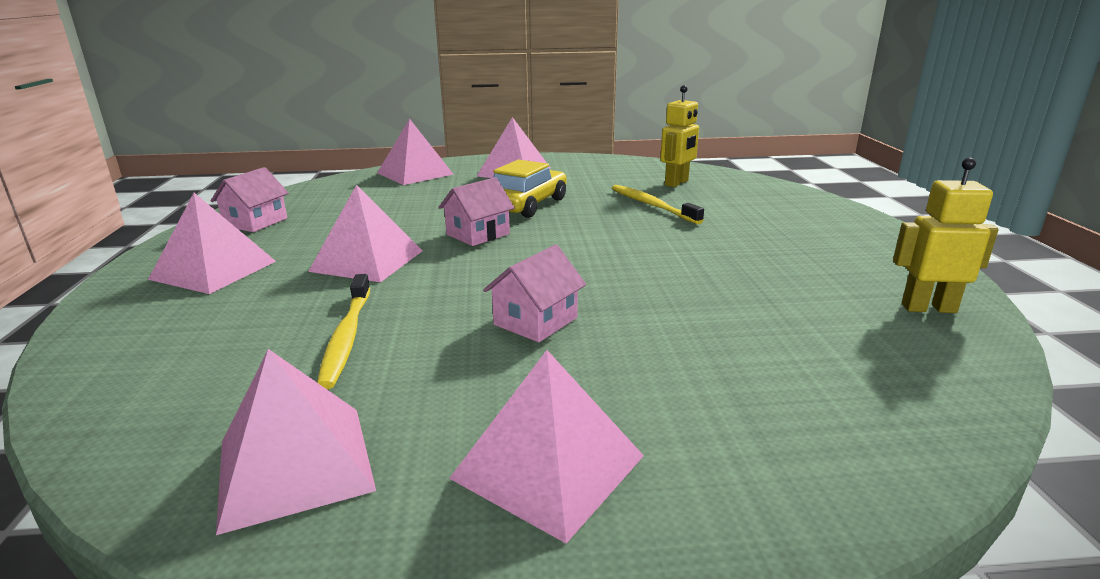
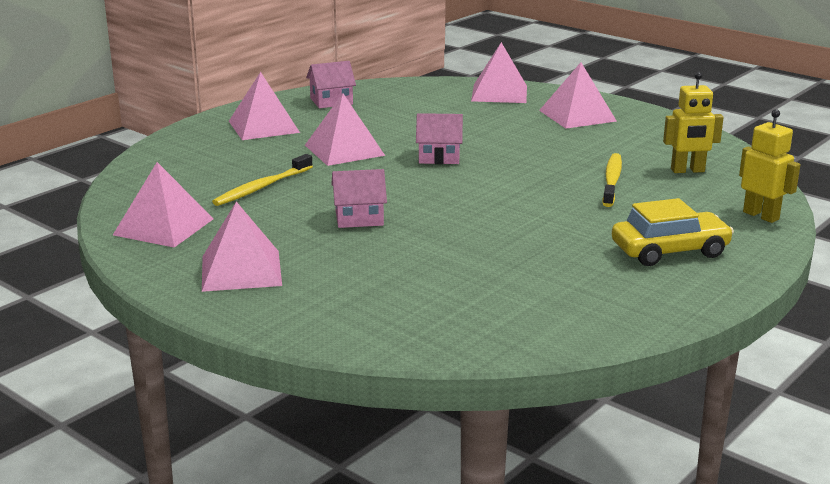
camera: 45 degrees right, 0 degrees up
(527, 205) = (520, 147): yellow car -> yellow car (669, 251)
(928, 308) = (602, 314): yellow robot -> yellow robot (761, 215)

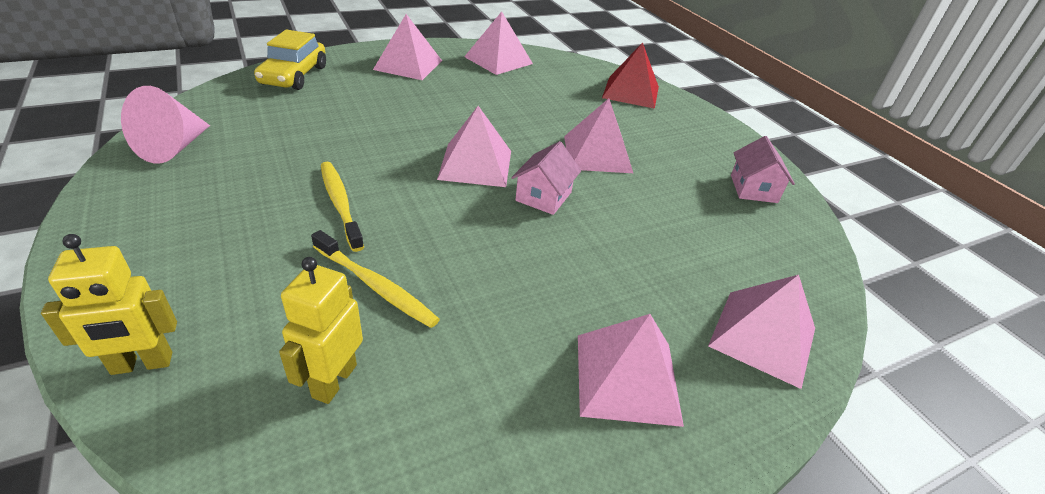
camera: 110 degrees right, 15 degrees up
(185, 154) = (630, 92): none -> red pyramid
(262, 187) = (538, 101): yellow toothbrush -> yellow toothbrush (340, 204)
(264, 126) = (683, 135): pink pyramid -> pink pyramid (475, 164)
(359, 218) = (442, 118): pink house -> none
(590, 313) = (173, 147): none -> pink cone
(669, 251) = (187, 236): yellow car -> yellow car (294, 76)

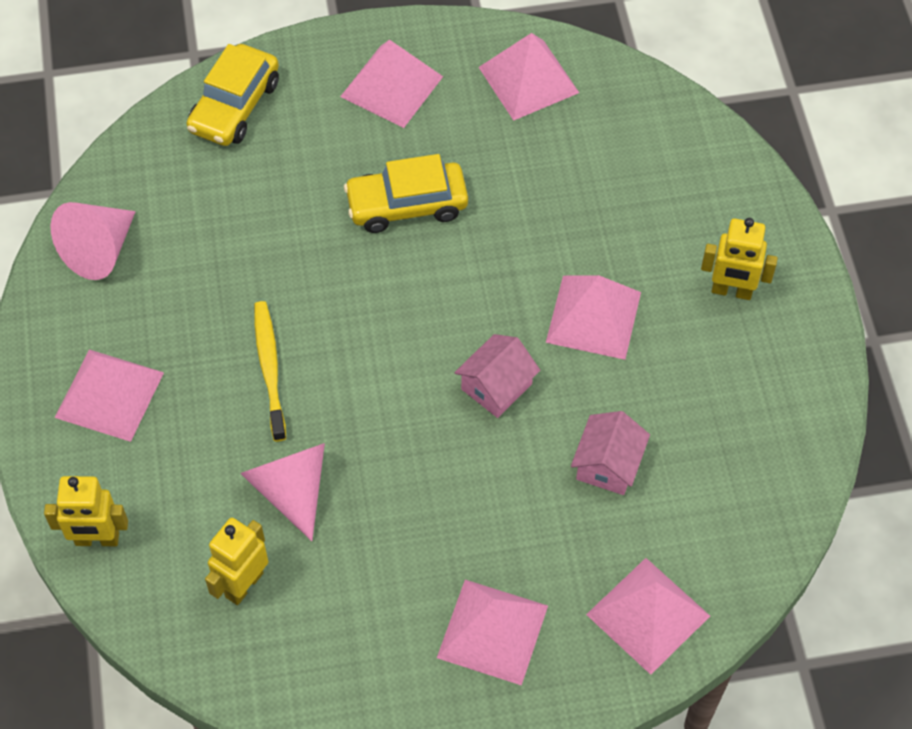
camera: 20 degrees right, 20 degrees up
(376, 286) = (291, 489): yellow toothbrush -> pink cone
(435, 111) = (407, 205): none -> yellow car
(475, 164) = (432, 320): pink pyramid -> pink pyramid (109, 395)
(630, 92) = (704, 180): red pyramid -> none
(682, 135) = (731, 291): none -> yellow robot
(753, 189) = (771, 408): pink house -> pink house (608, 464)

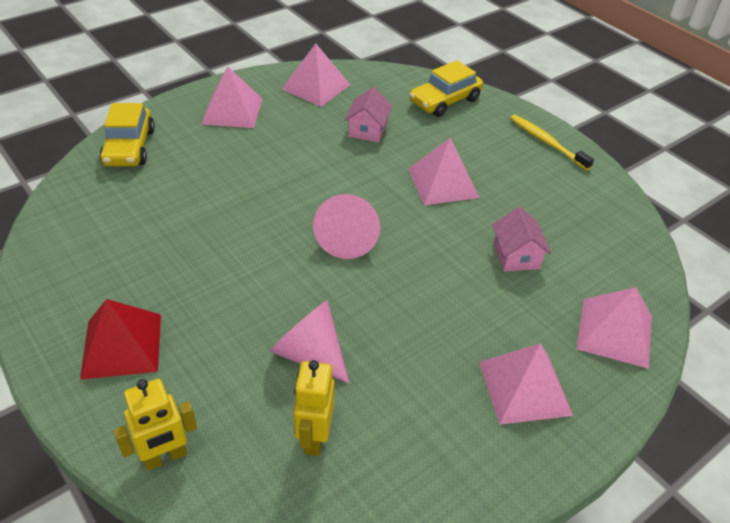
camera: 30 degrees left, 15 degrees down
(99, 250) = (66, 256): pink cone -> pink cone (347, 239)
(109, 395) = (122, 345): pink pyramid -> red pyramid
(270, 368) = (244, 283): yellow toothbrush -> yellow toothbrush (547, 142)
(407, 205) = (282, 164): yellow car -> yellow car (445, 101)
(496, 386) = (411, 238): pink house -> pink house (367, 130)
(731, 291) = (511, 146): yellow robot -> none

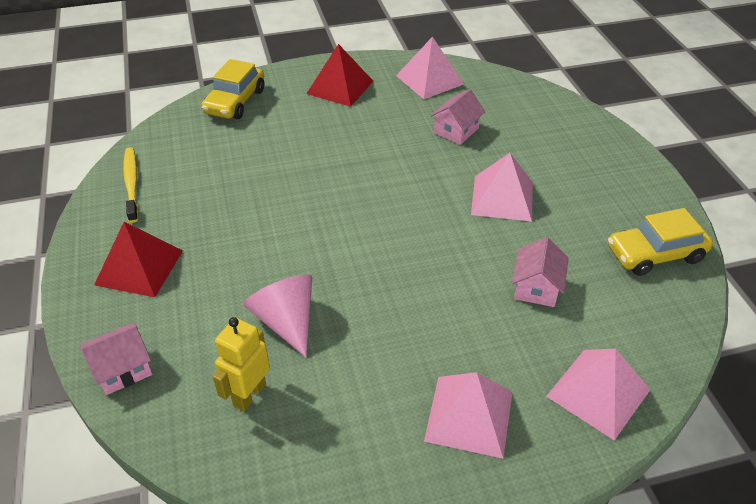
camera: 25 degrees right, 0 degrees up
(165, 457) = (122, 369): yellow robot -> pink house
(232, 111) = (340, 87): pink pyramid -> red pyramid
(347, 239) = (378, 228): pink cone -> none
(445, 101) = (551, 118): yellow car -> yellow car (655, 254)
(547, 142) = (638, 182): yellow toothbrush -> yellow toothbrush (132, 183)

